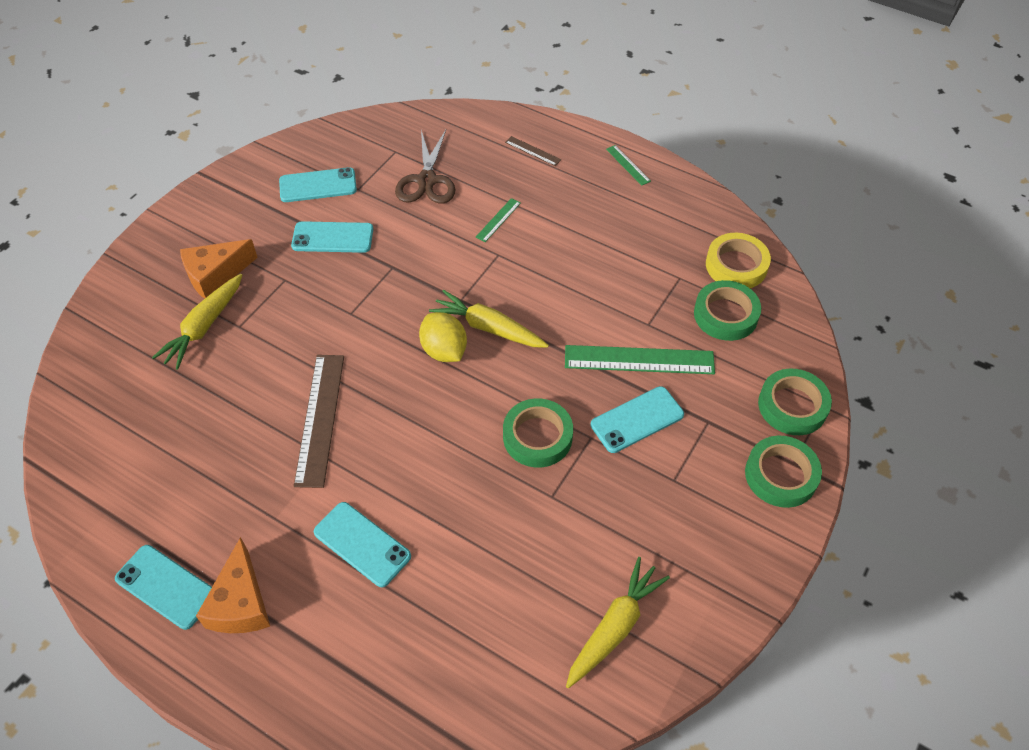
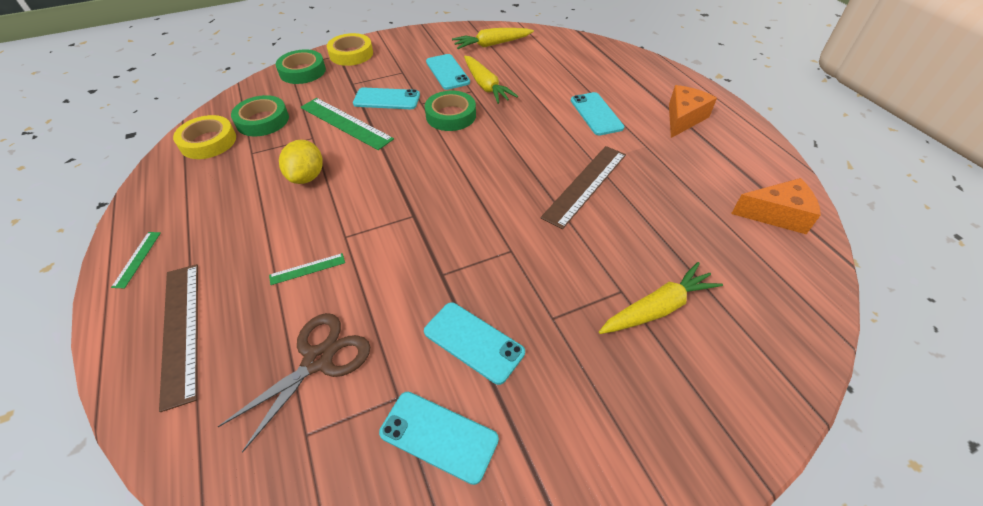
camera: 145 degrees left, 5 degrees down
(166, 586) = (731, 142): turquoise phone -> turquoise phone (447, 72)
(215, 275) = (626, 365): orange cheese -> orange cheese (776, 214)
(444, 350) = (461, 186): yellow lemon -> yellow lemon (307, 177)
(488, 328) = (414, 185): yellow carrot -> yellow carrot (486, 86)
(532, 151) = (181, 330): brown ruler -> brown ruler, size x2.08
(780, 475) = (351, 54): green tape -> yellow tape

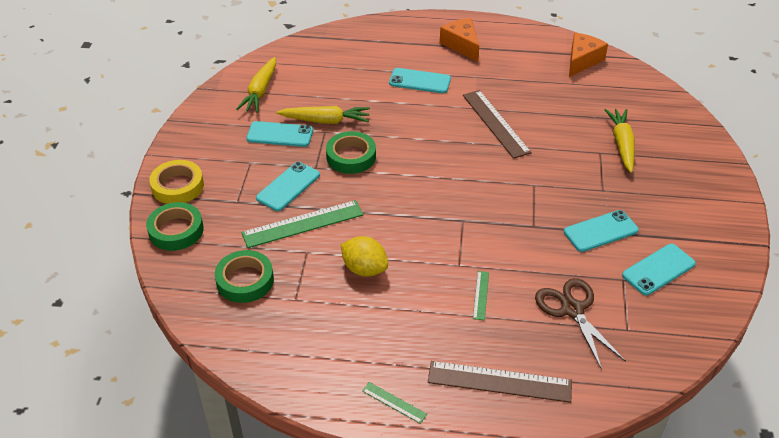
camera: 60 degrees left, 5 degrees down
(208, 142) = (247, 328): yellow tape -> none

